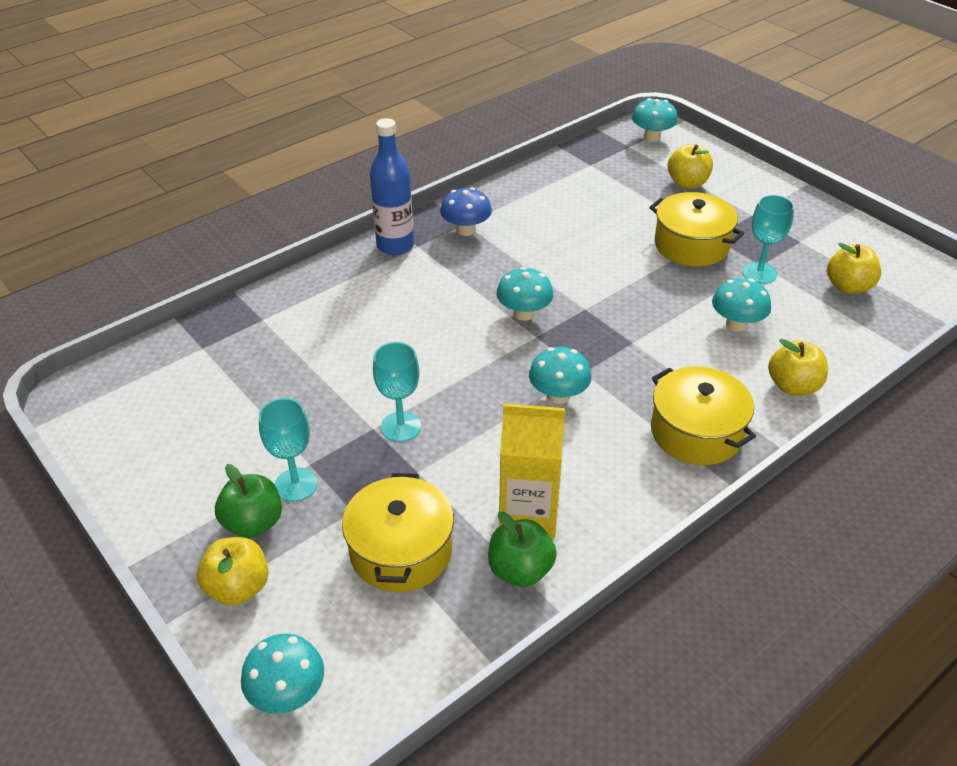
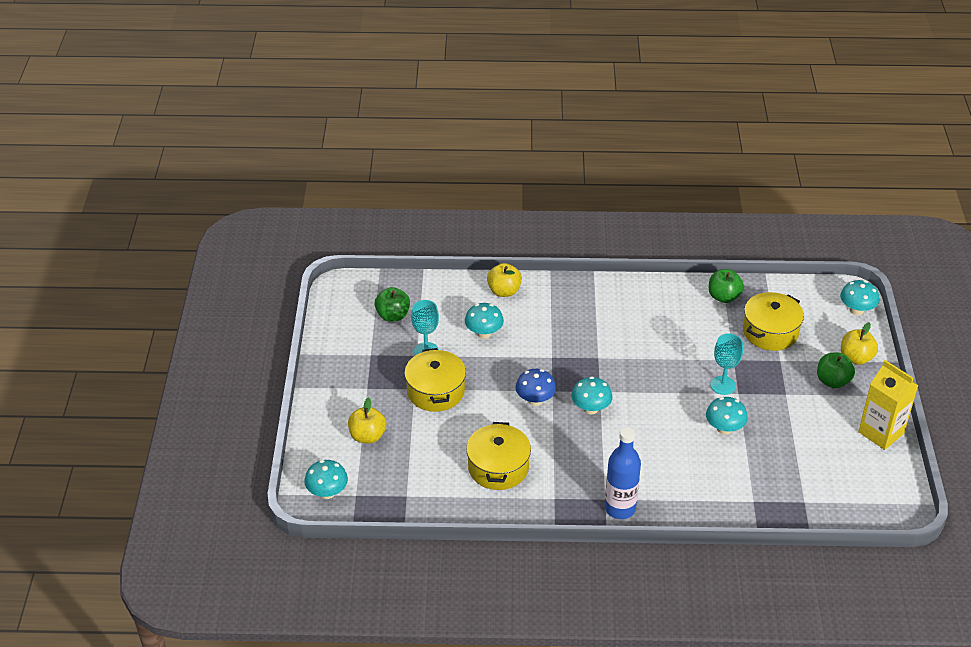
camera: 140 degrees left, 0 degrees up
(296, 484) = (799, 387): turquoise goblet -> none
(466, 230) = (559, 492): blue mushroom -> blue mushroom (535, 400)
(529, 514) = (698, 313): yellow carton -> yellow carton (881, 433)
(558, 395) = (625, 354): turquoise mushroom -> turquoise mushroom (724, 428)
(696, 432) = (579, 300): yellow pot -> yellow pot (498, 467)
(848, 287) = (393, 315): yellow apple -> green apple

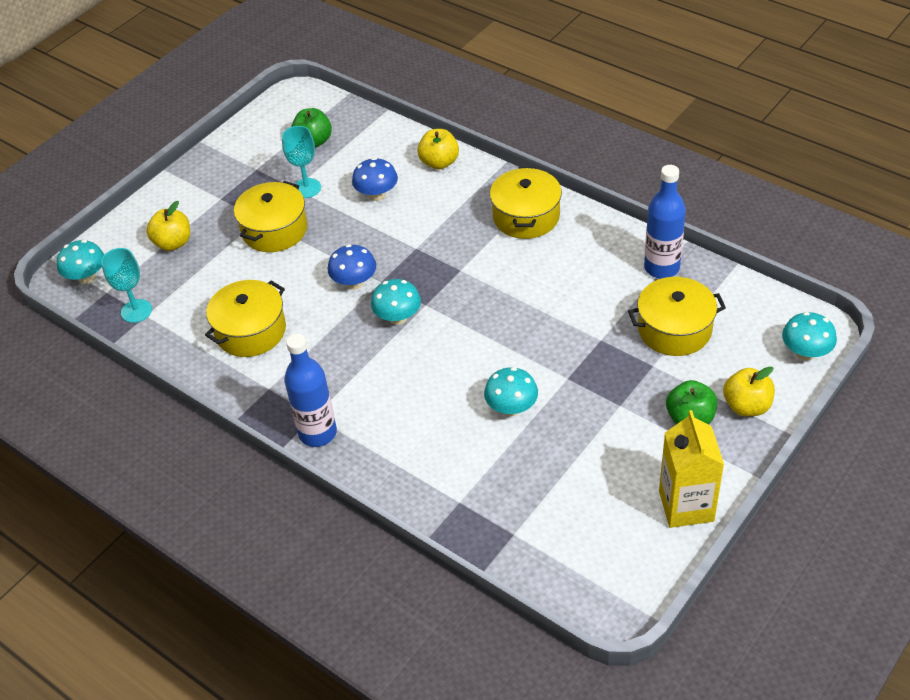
camera: 40 degrees right, 5 degrees up
(484, 333) = (377, 195): turquoise mushroom -> blue mushroom
(603, 302) = (526, 216): none -> yellow pot
(723, 297) = (661, 268): green apple -> blue bottle
(723, 385) = (559, 361): turquoise goblet -> turquoise goblet (136, 311)

